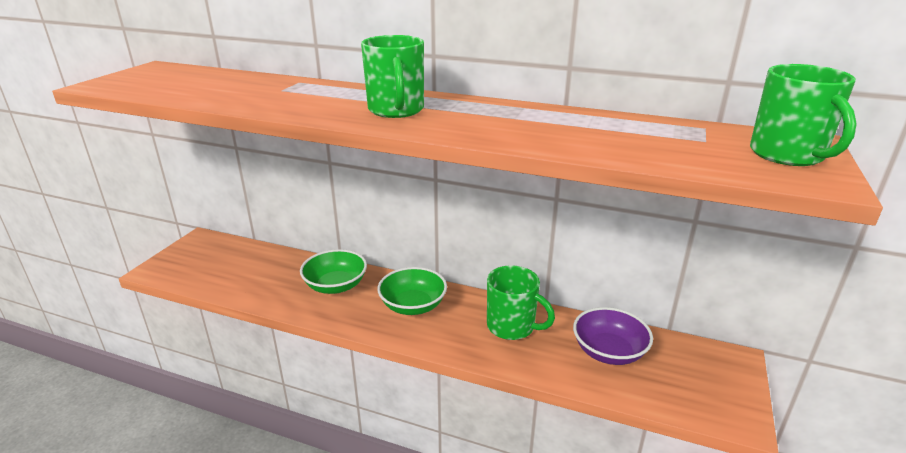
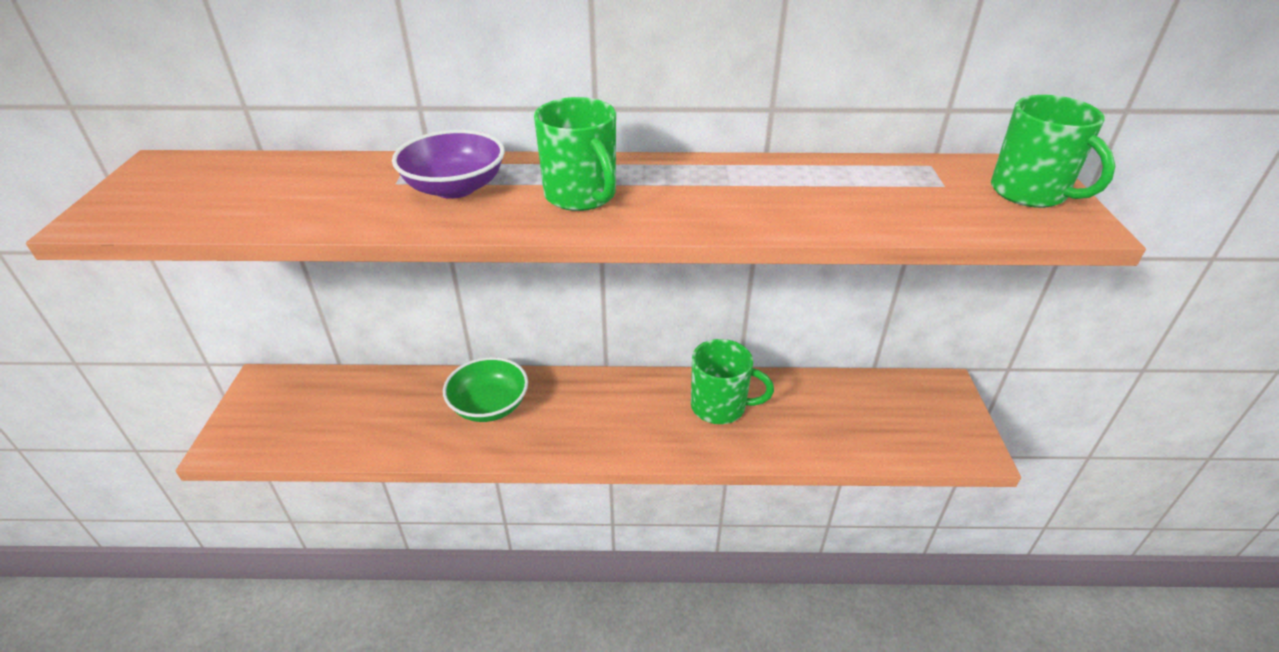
camera: 20 degrees left, 10 degrees up
(413, 305) = (597, 408): green bowl -> none
(609, 351) = (830, 410): purple bowl -> purple bowl (455, 188)

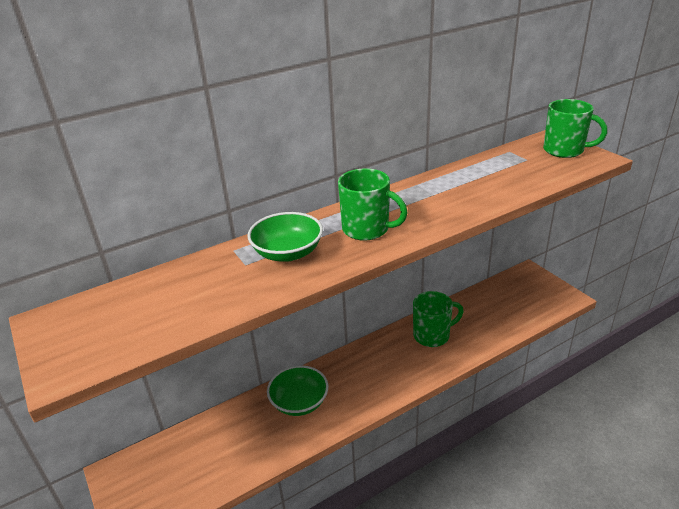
camera: 30 degrees left, 5 degrees down
(455, 188) = (287, 253): purple bowl -> green bowl

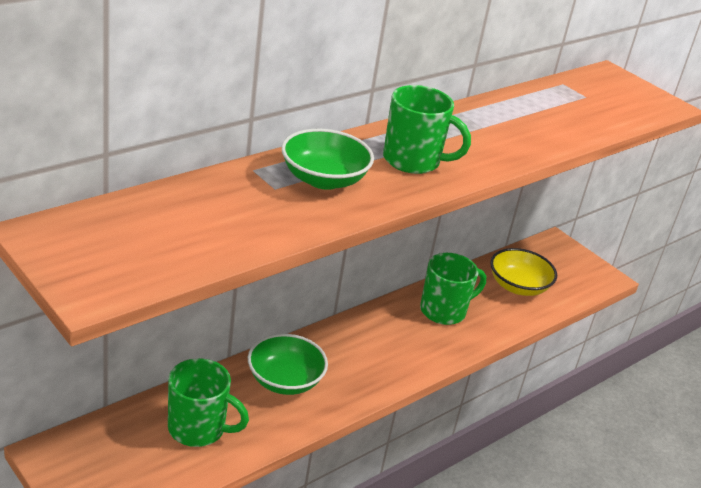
camera: 15 degrees left, 0 degrees up
(494, 311) = (518, 286): none -> yellow bowl
(564, 150) = (627, 91): green mug -> green mug (198, 429)

